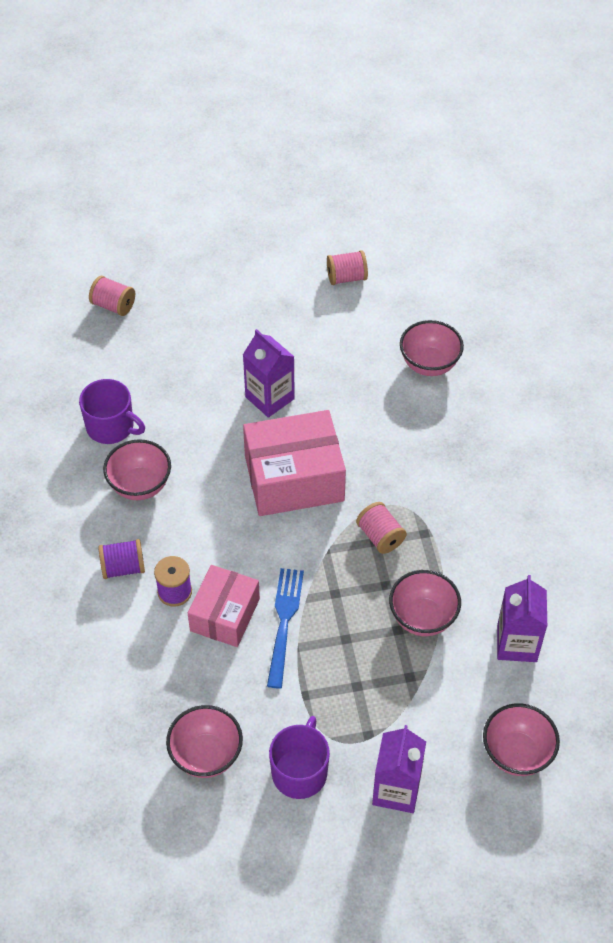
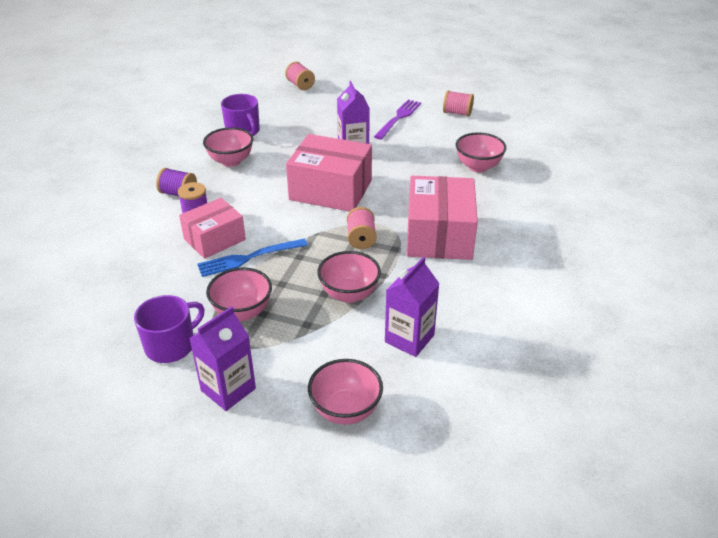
camera: 30 degrees right, 15 degrees down
(206, 755) = (120, 307): pink bowl -> pink bowl (242, 312)
(283, 317) = (398, 118): none -> purple fork
(284, 622) = (249, 258): blue fork -> blue fork turned 150 degrees counterclockwise
(455, 492) = (439, 235): none -> pink box

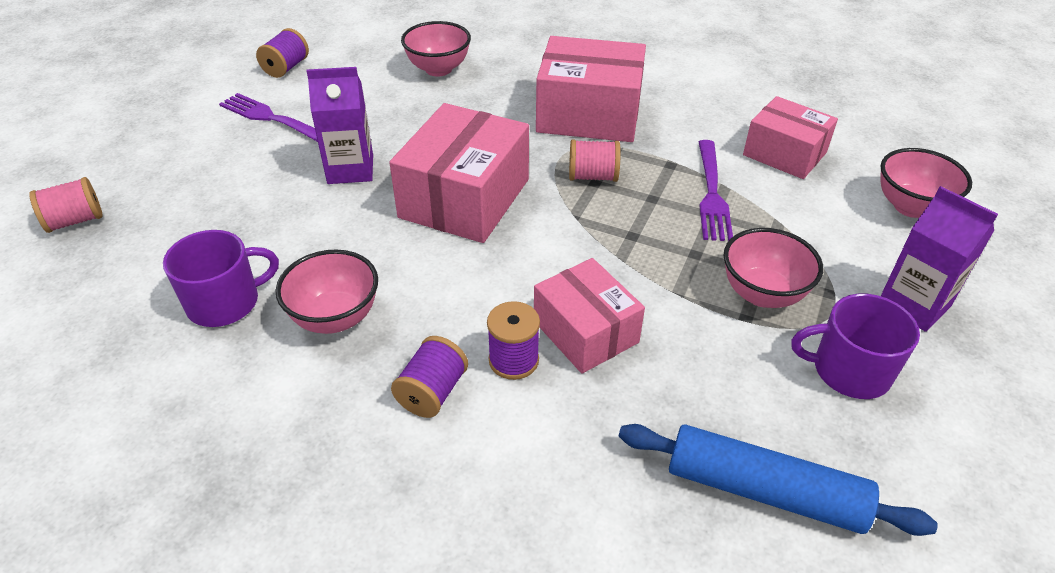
camera: 85 degrees left, 5 degrees up
(95, 301) = (764, 490): none -> blue rolling pin
(171, 345) = (849, 370): purple mug -> purple mug turned 45 degrees counterclockwise
(249, 258) = (637, 289): blue fork -> none
(349, 294) = (712, 193): pink bowl -> purple fork
(409, 339) = (784, 154): purple carton -> pink box
(457, 113) = (286, 68): pink spool -> purple spool

